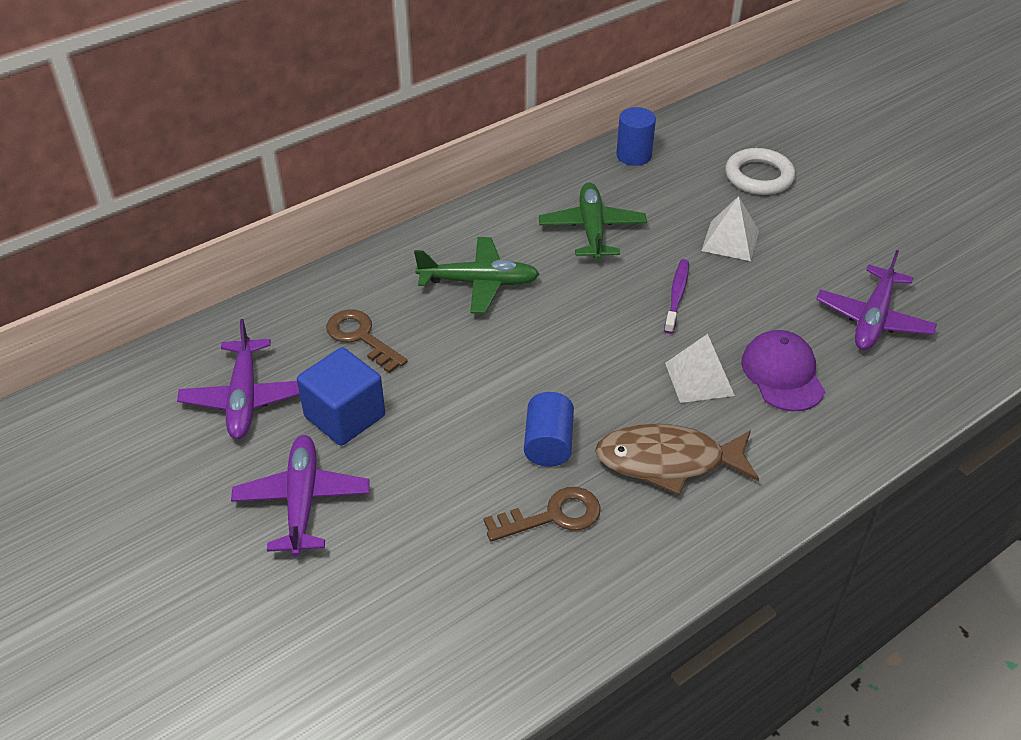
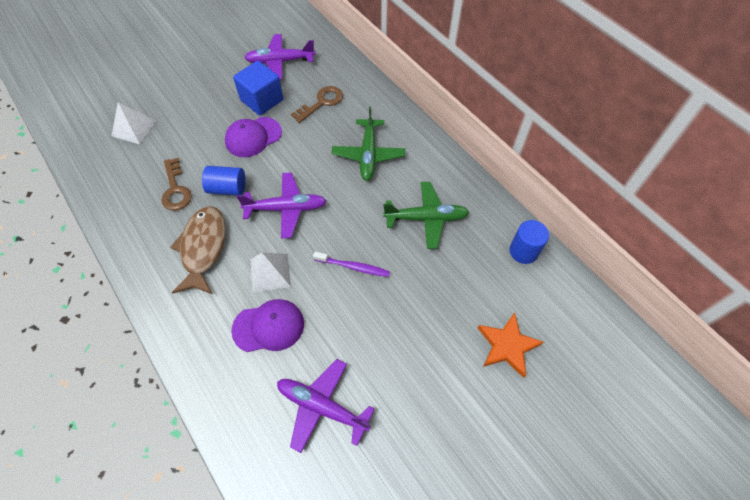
camera: 90 degrees right, 15 degrees up
(302, 501) = (208, 89): purple plane -> purple plane (286, 208)
(434, 421) = (253, 137): none -> purple cap
(730, 240) = (417, 311): white pyramid -> white pyramid (134, 128)
(759, 176) = (507, 346): white ring -> orange star

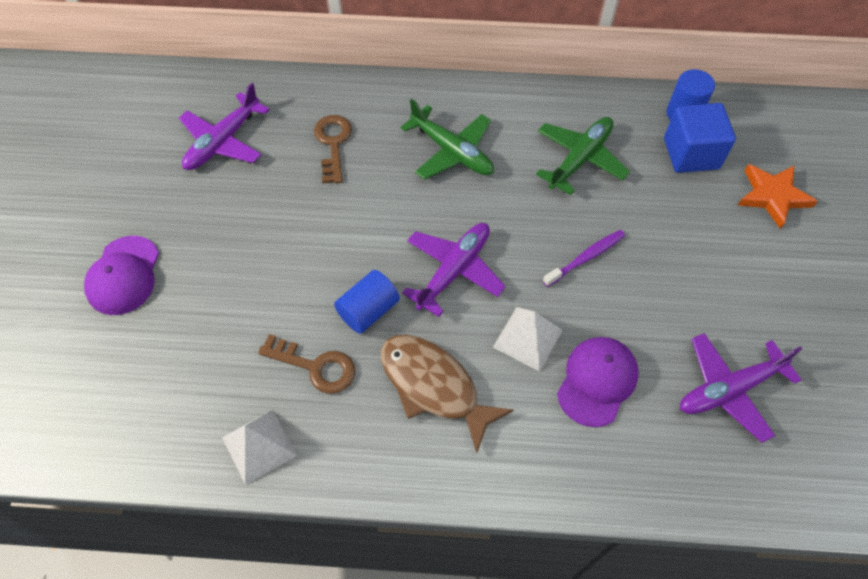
camera: 50 degrees left, 0 degrees up
(134, 128) = (161, 359): white pyramid -> white pyramid (259, 446)
(253, 137) = (315, 239): purple cap -> purple cap (124, 275)
(262, 100) = (266, 196): blue cube -> blue cube (691, 153)

